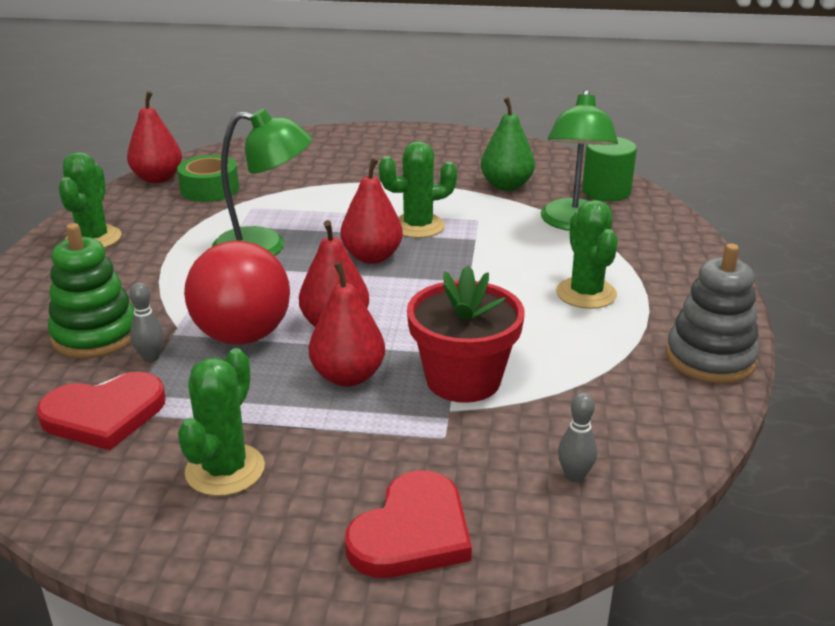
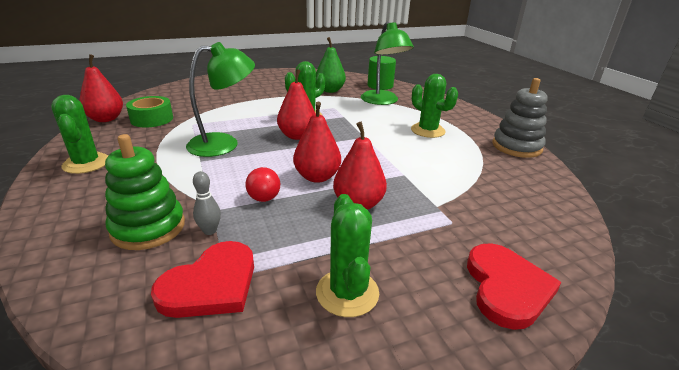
camera: 30 degrees left, 0 degrees up
(242, 336) = (264, 198): red ball -> red ball, size x0.46
(463, 380) = (423, 187): red flower pot -> none
(574, 476) = (539, 221): grey bowling pin -> none

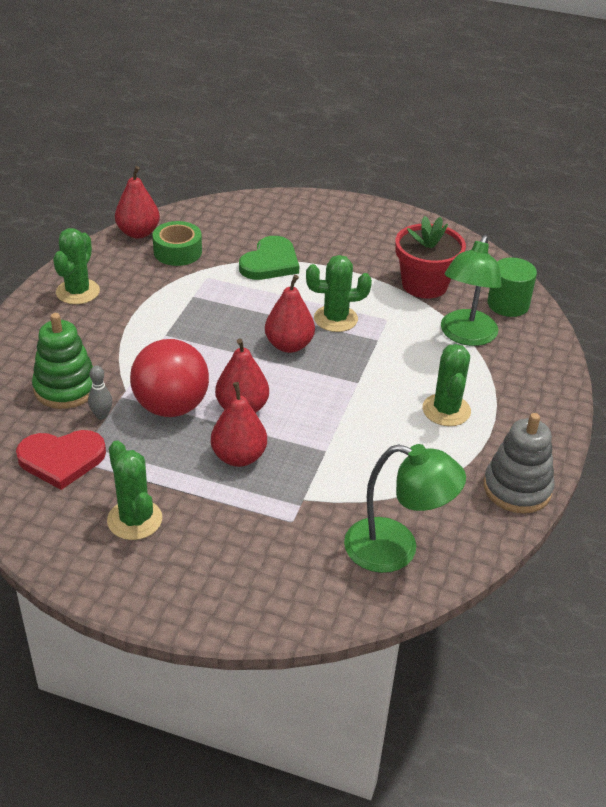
camera: 40 degrees right, 10 degrees up
(224, 144) = (207, 322): green lamp -> green lamp (396, 549)
(227, 106) = (270, 262): none -> green heart
(264, 198) = (171, 407): red ball -> red ball, size x2.18
(330, 90) = (424, 285): green pear -> red flower pot
(347, 293) = (134, 520): green cactus -> green cactus turned 60 degrees counterclockwise
(506, 287) = (246, 590): red heart -> none

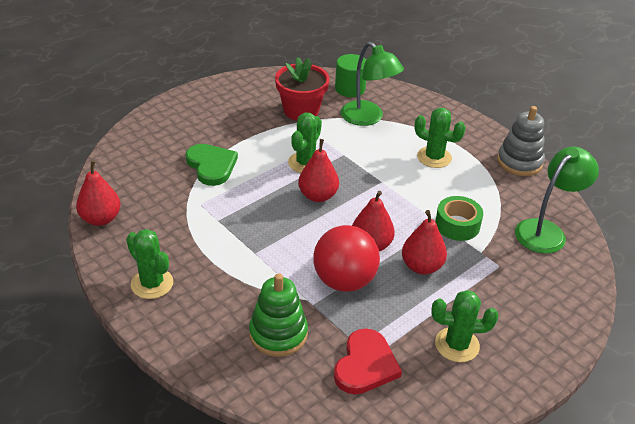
camera: 60 degrees left, 0 degrees up
(101, 415) = (327, 323): grey bowling pin -> none
(177, 252) = (150, 207): green tape -> green tape (457, 225)

